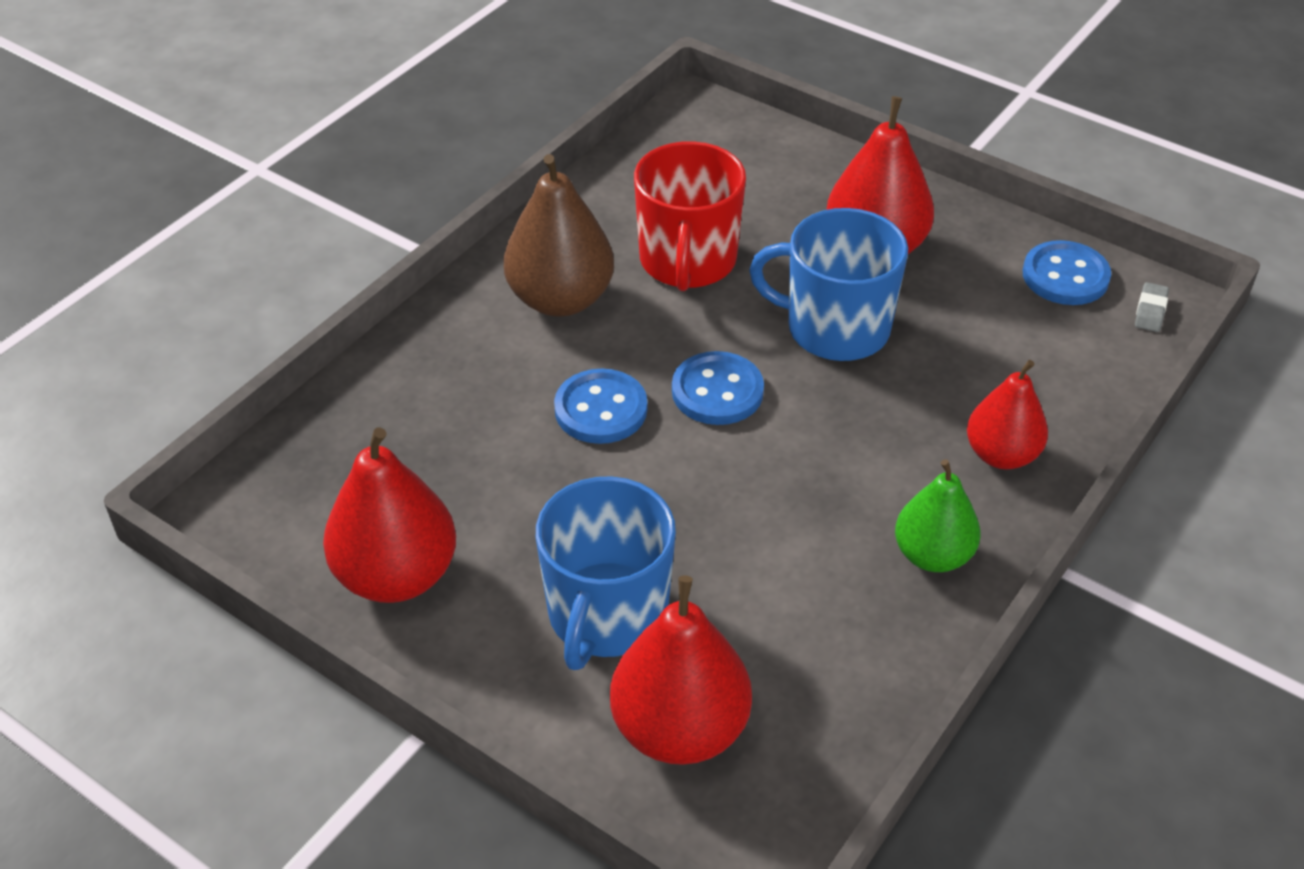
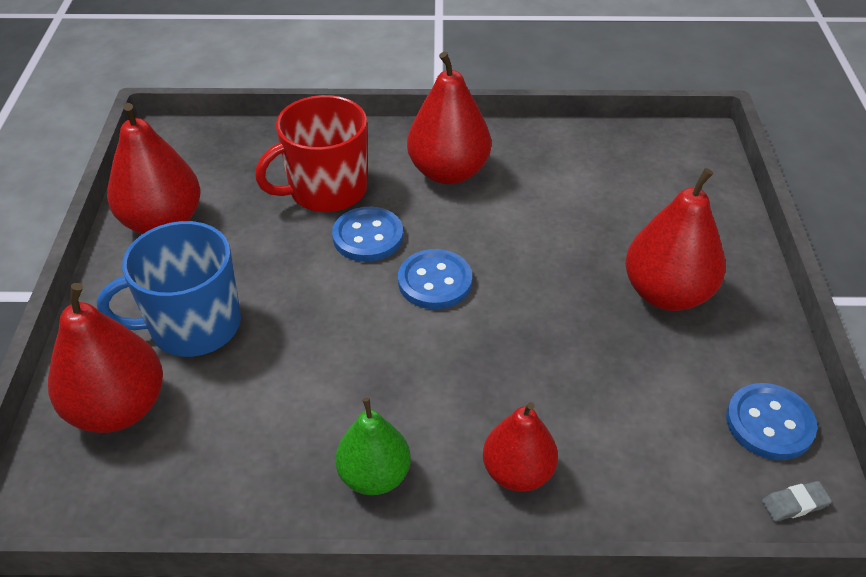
camera: 55 degrees right, 0 degrees up
(560, 299) = (448, 172): brown pear -> red pear
(687, 261) = (544, 208): red mug -> red mug (326, 190)
(835, 328) = (557, 312): blue mug -> none

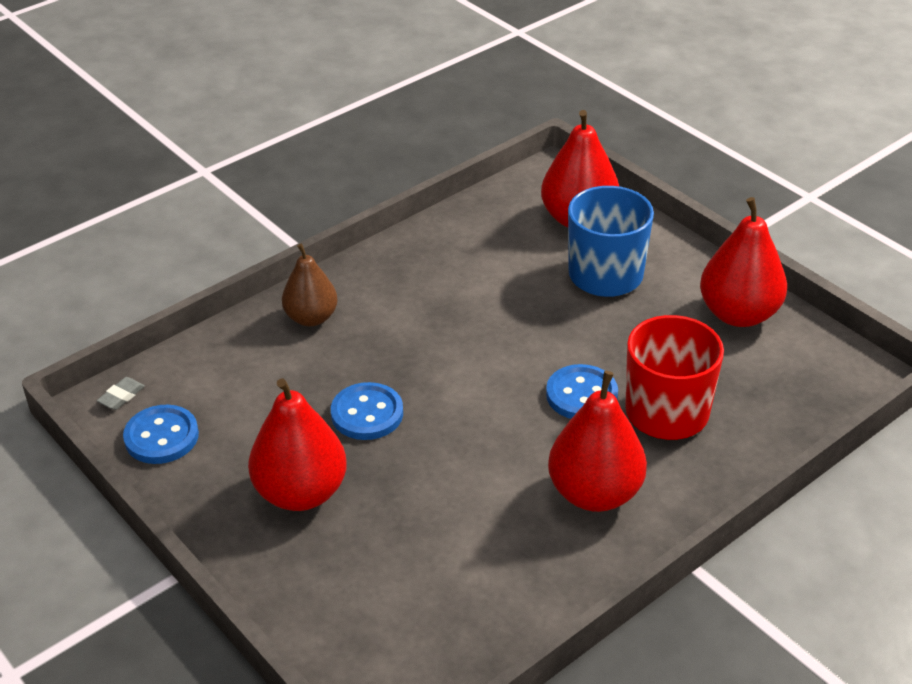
camera: 140 degrees right, 5 degrees down
(374, 475) = (393, 271): green pear -> none
(435, 281) = (489, 393): blue button -> blue button (367, 414)
(517, 472) = (311, 318): red pear -> brown pear

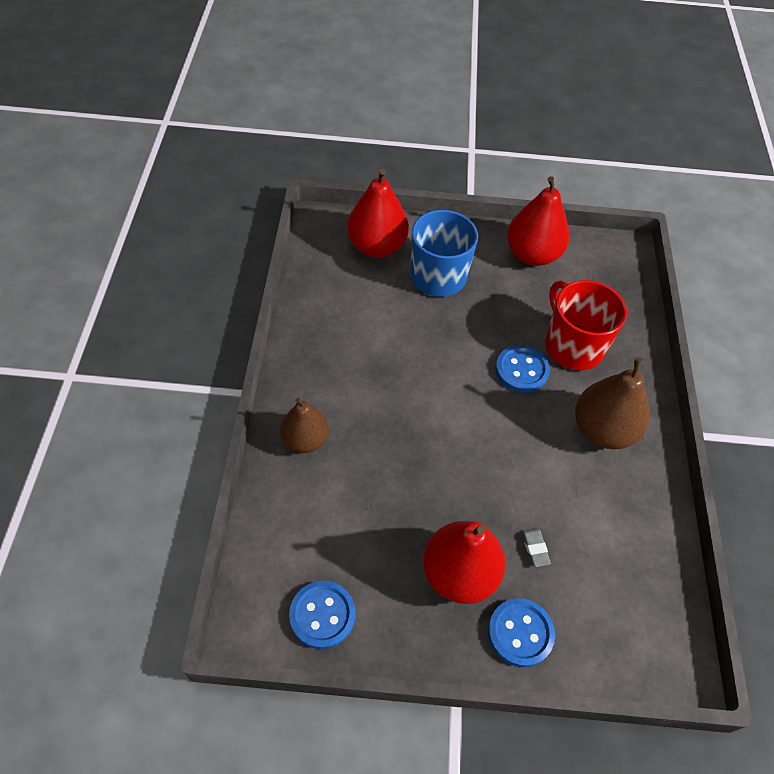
camera: 50 degrees left, 15 degrees up
(121, 396) = (253, 609): grey eraser -> grey eraser (535, 548)
(367, 414) = (426, 482): blue button -> blue button (520, 633)
(595, 493) = (602, 430): red pear -> brown pear

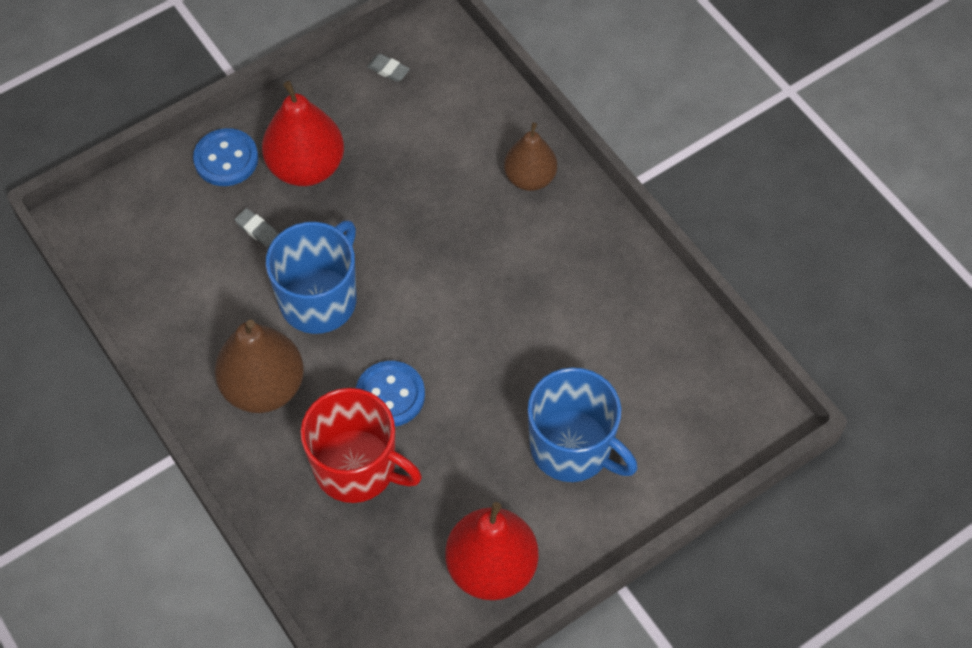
camera: 145 degrees right, 5 degrees up
(322, 615) = (388, 70): blue button -> grey eraser
(376, 246) = (673, 434): red pear -> none
(524, 461) = (319, 299): none -> blue mug

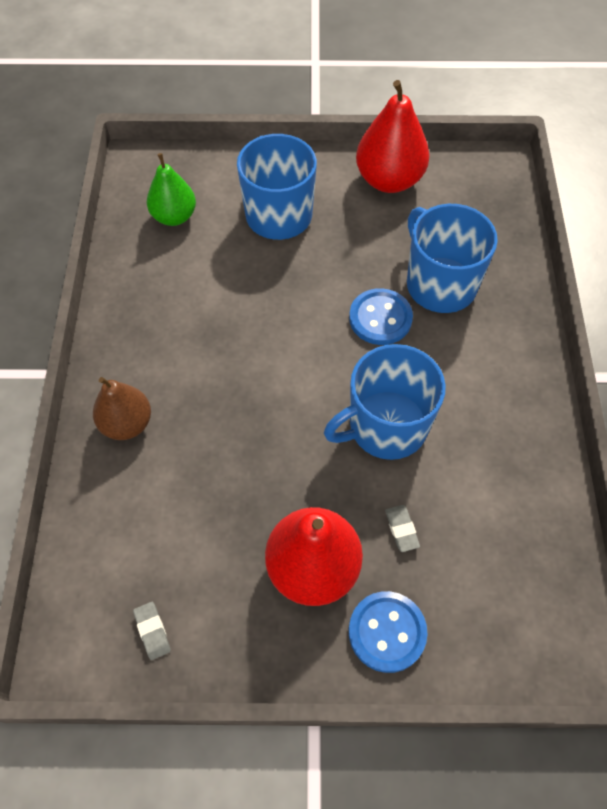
camera: 145 degrees left, 0 degrees up
(264, 387) = (477, 381): brown pear -> none
(357, 467) = (439, 284): red mug -> blue mug
(669, 380) = (174, 216): none -> green pear

